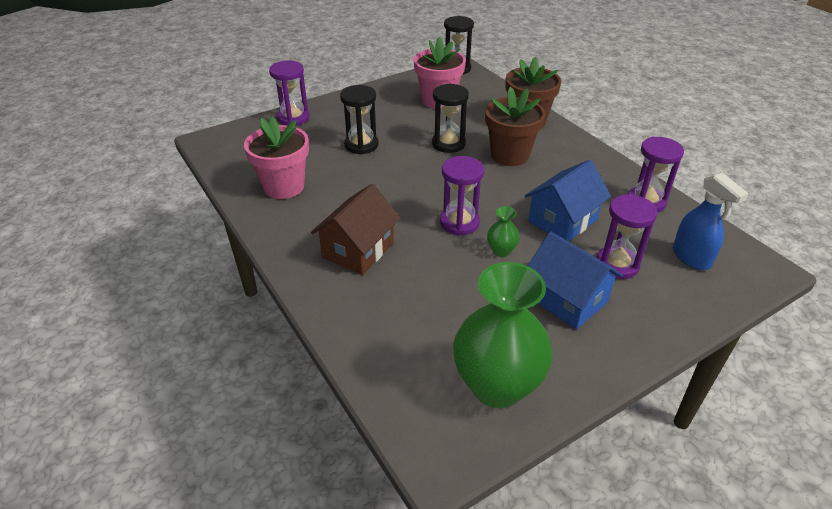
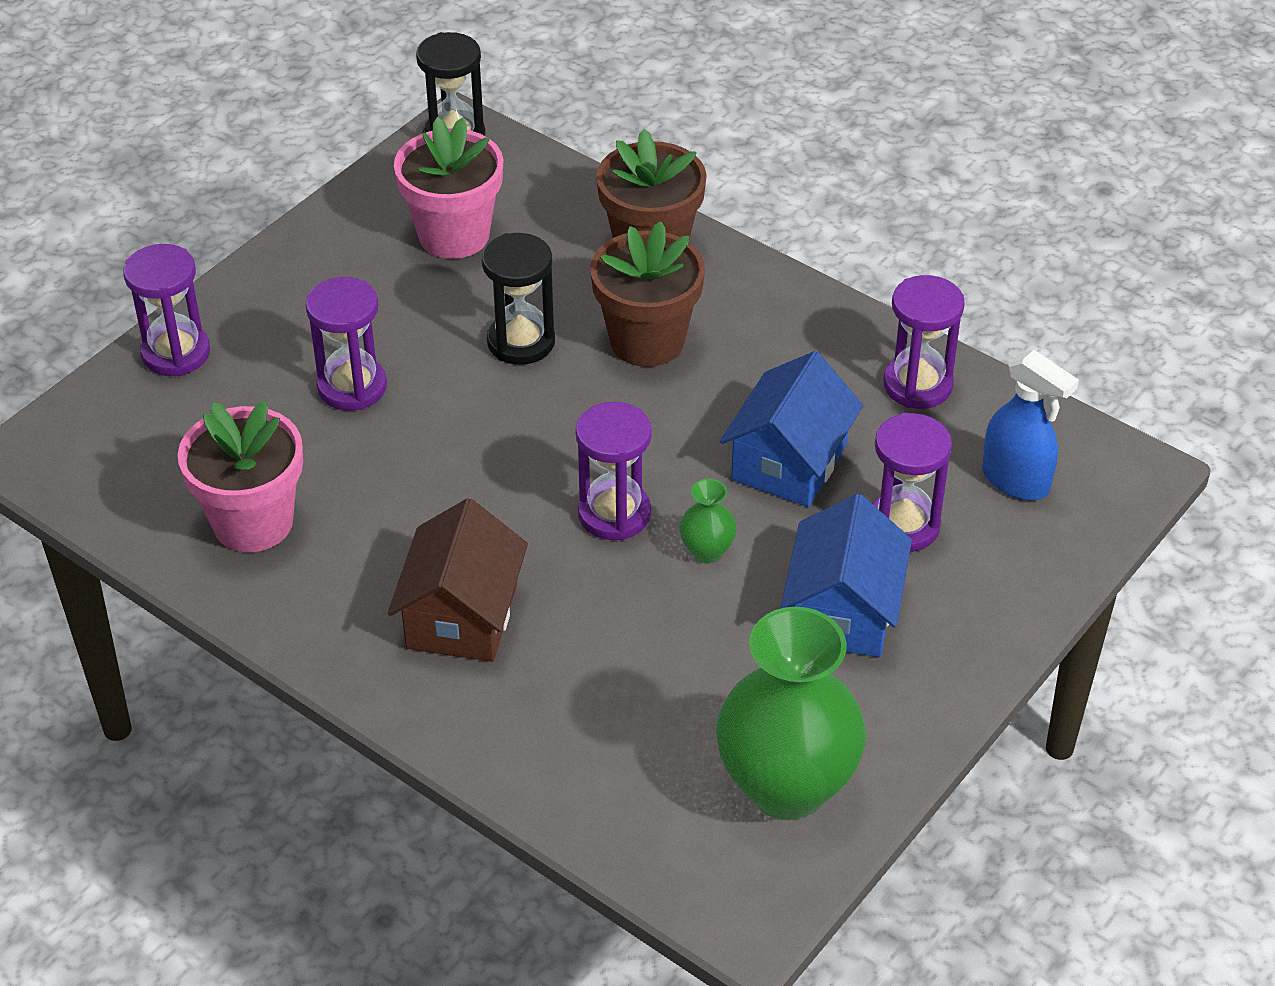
camera: 20 degrees left, 5 degrees up
(361, 145) = (352, 387): black hourglass -> purple hourglass
(567, 299) = (843, 612): blue house -> blue house turned 75 degrees clockwise

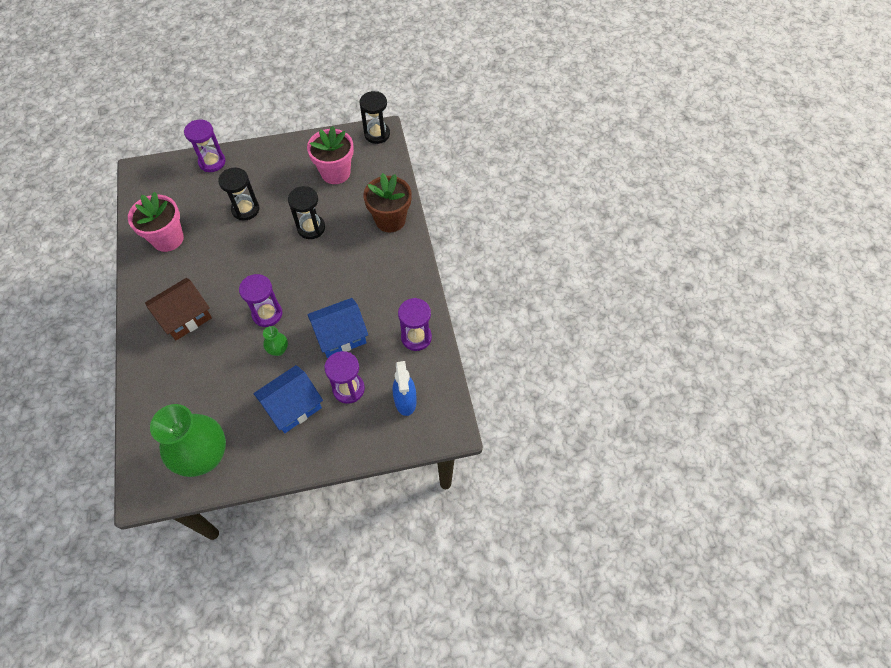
camera: 40 degrees right, 15 degrees up
(352, 387) = (245, 209): purple hourglass -> black hourglass
(647, 341) = (349, 255): brown flower pot -> none

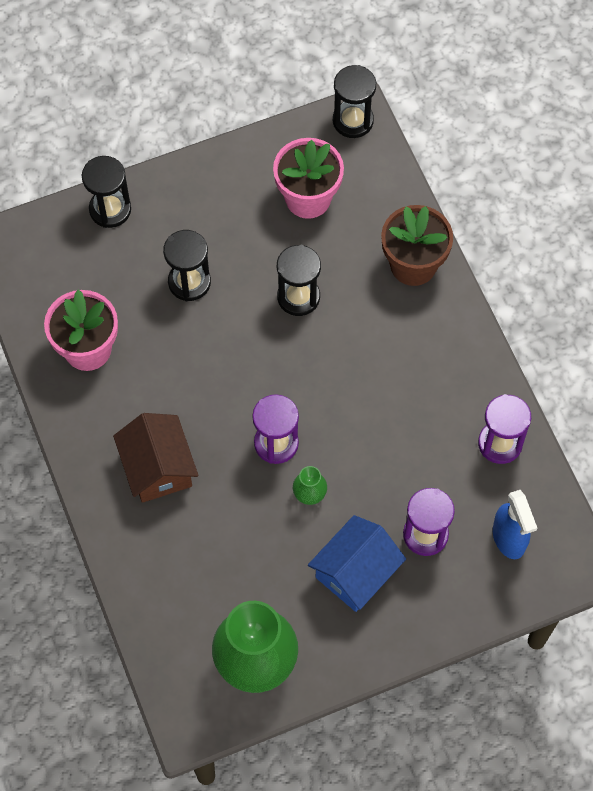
camera: 10 degrees left, 5 degrees up
(185, 317) = (158, 468): brown house -> brown house turned 60 degrees counterclockwise
(212, 162) = (110, 209): purple hourglass -> black hourglass
(341, 336) = (392, 459): blue house -> none

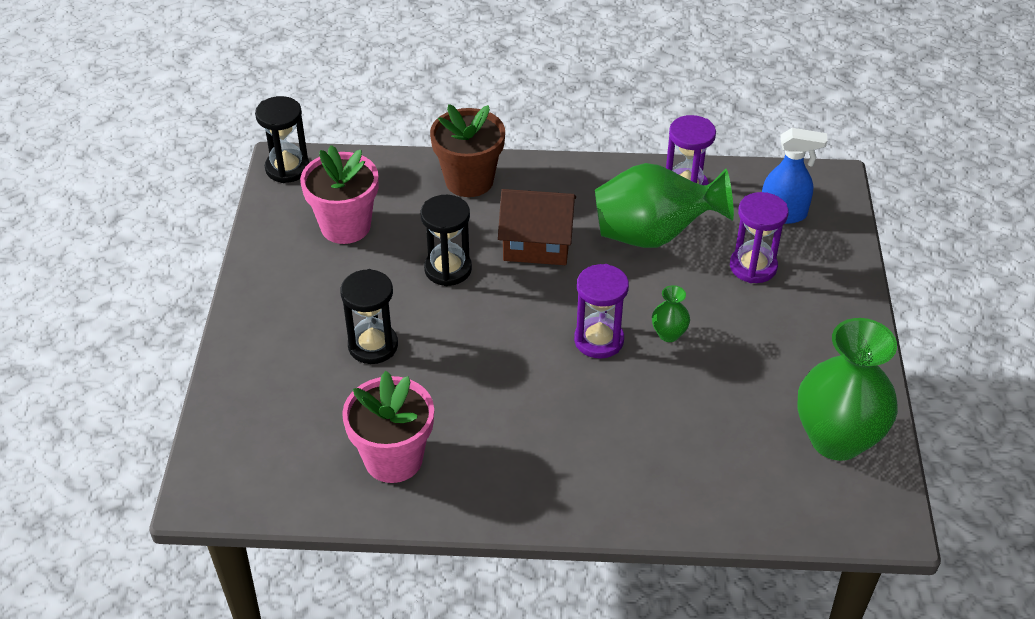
camera: 65 degrees left, 20 degrees down
(110, 209) = (238, 381): black hourglass -> none
(158, 468) = (573, 445): brown house -> brown house (537, 244)
(355, 572) = (770, 329): blue house -> none
(423, 439) = (653, 235): none -> green vase

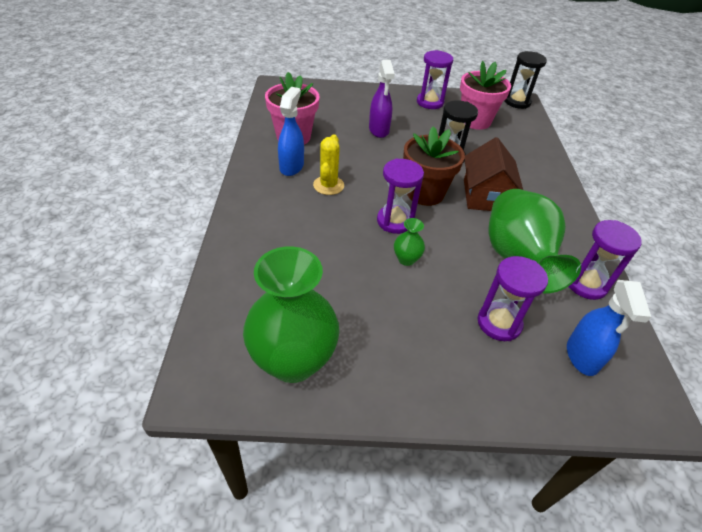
camera: 85 degrees right, 0 degrees up
(283, 274) = (430, 102): none -> purple hourglass
(373, 345) = (379, 130): black hourglass -> purple spray bottle
(469, 181) = (538, 167): brown flower pot -> brown flower pot (425, 193)
(480, 457) = (292, 166): none -> blue spray bottle
(526, 410) = (328, 185): none -> yellow cactus

